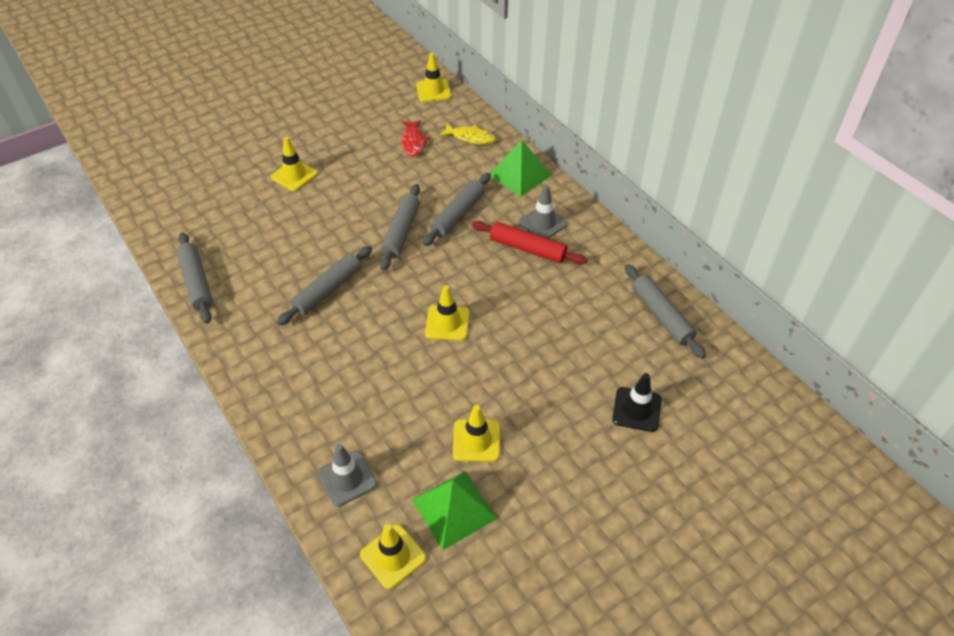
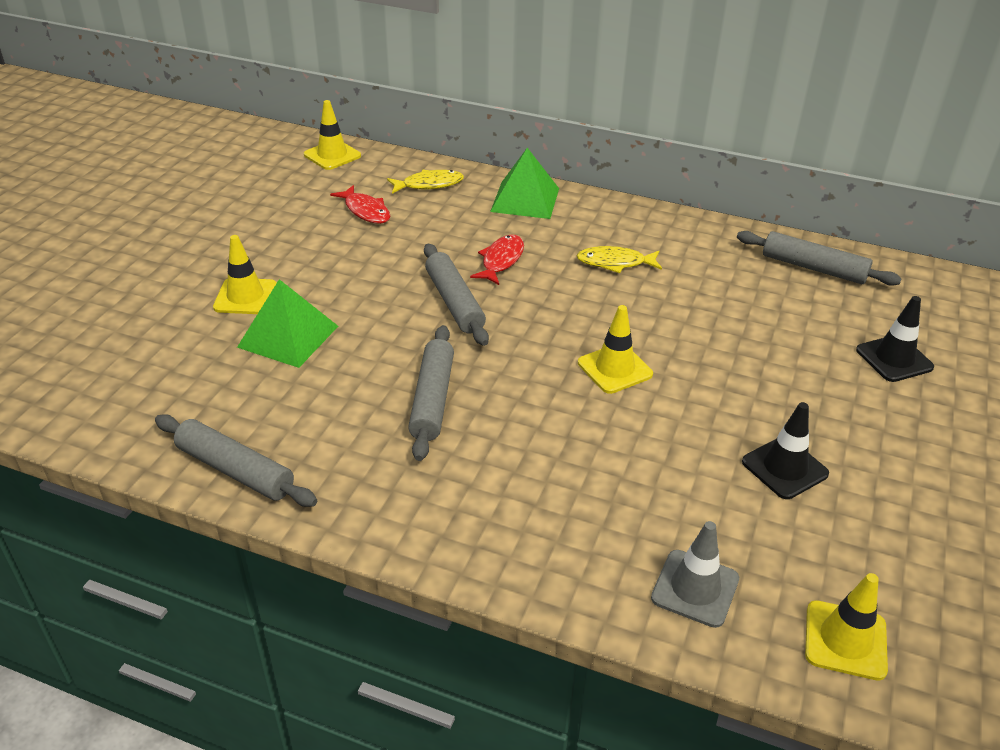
camera: 35 degrees left, 10 degrees down
(454, 509) = (846, 550): green pyramid -> green pyramid (288, 336)
(458, 214) = (501, 260): grey rolling pin -> red fish
(476, 440) = (784, 468): yellow traffic cone -> black traffic cone
(527, 249) = (615, 263): red rolling pin -> yellow fish
(543, 223) = (602, 234): grey traffic cone -> none

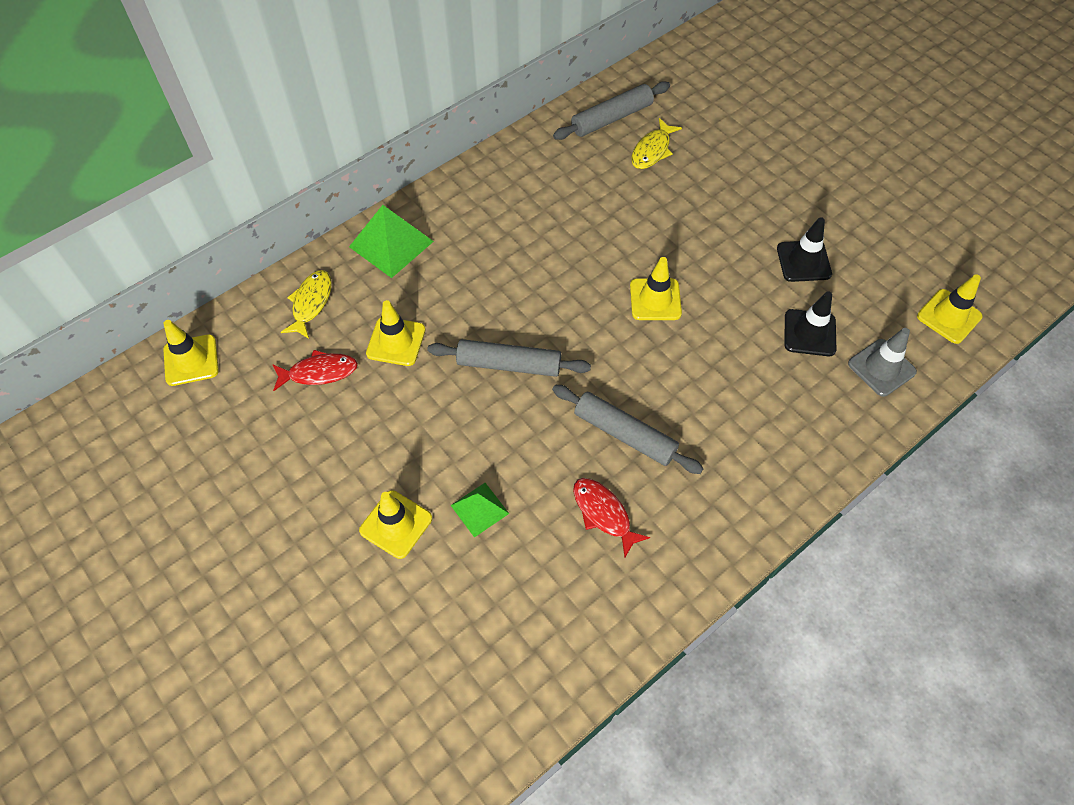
camera: 60 degrees left, 20 degrees up
(235, 470) = (635, 608): grey rolling pin -> none
(288, 336) = (479, 509): green pyramid -> green pyramid, size x0.60
(427, 236) = (396, 341): none -> yellow traffic cone
(501, 260) = (471, 305): red fish -> red fish (604, 514)
(615, 263) = (526, 230): yellow fish -> yellow fish (652, 150)
(894, 359) = (733, 140): black traffic cone -> black traffic cone (809, 333)

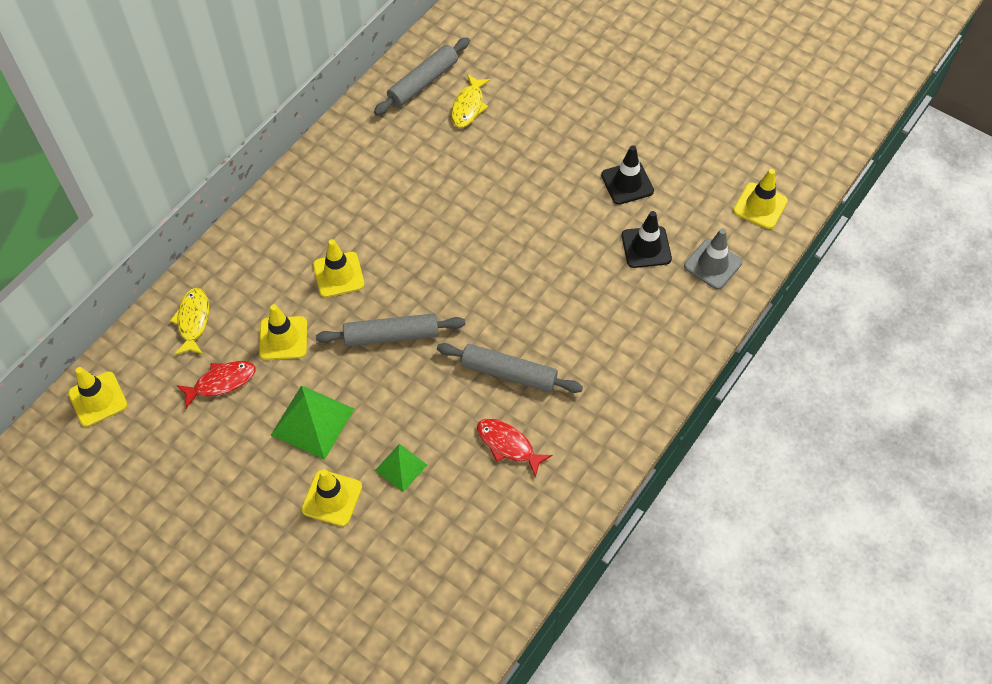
camera: 15 degrees left, 0 degrees up
(391, 244) = (251, 248): green pyramid -> green pyramid (312, 422)
(655, 299) = (505, 247): yellow traffic cone -> yellow traffic cone (338, 275)

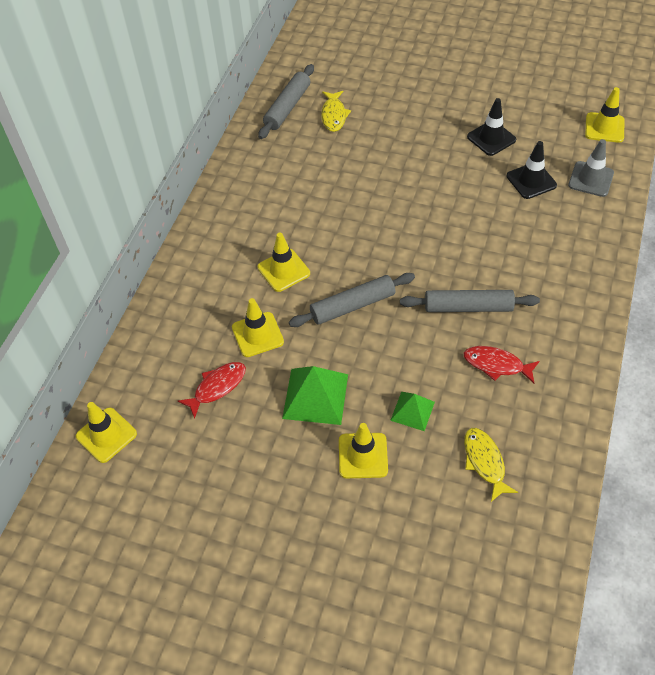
camera: 15 degrees left, 5 degrees down
(193, 321) = (169, 343): yellow fish -> yellow fish (485, 462)

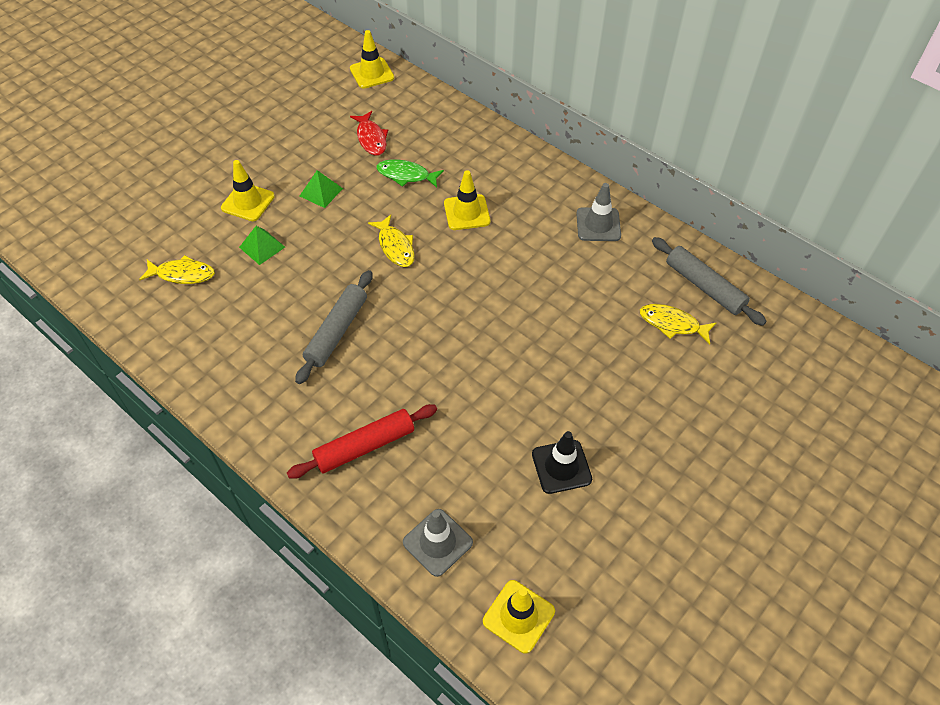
camera: 110 degrees right, 0 degrees up
(253, 180) = (598, 224): none -> grey traffic cone
(257, 334) = (406, 175): yellow traffic cone -> green fish
(315, 396) = (321, 192): green pyramid -> green pyramid, size x0.60
(352, 306) = (395, 246): grey rolling pin -> yellow fish
(496, 365) = (261, 324): red fish -> none
(531, 181) = (469, 474): black traffic cone -> none
(554, 244) = (365, 446): none -> red rolling pin

